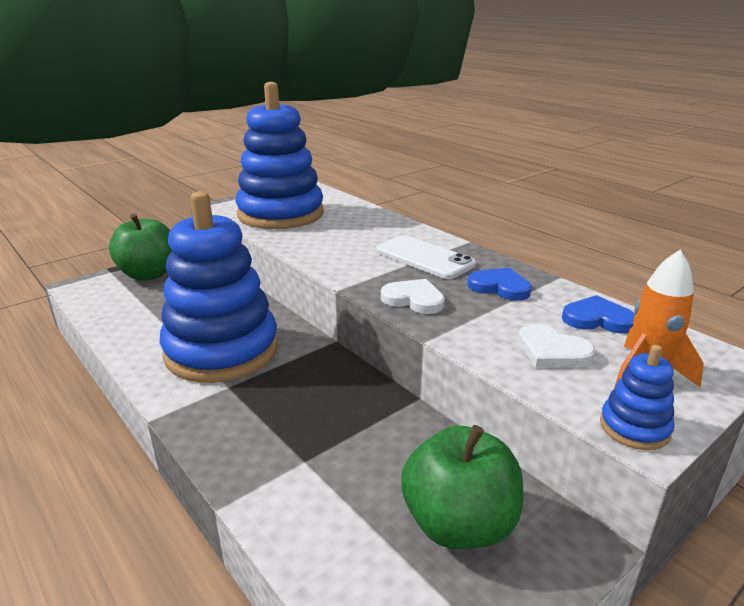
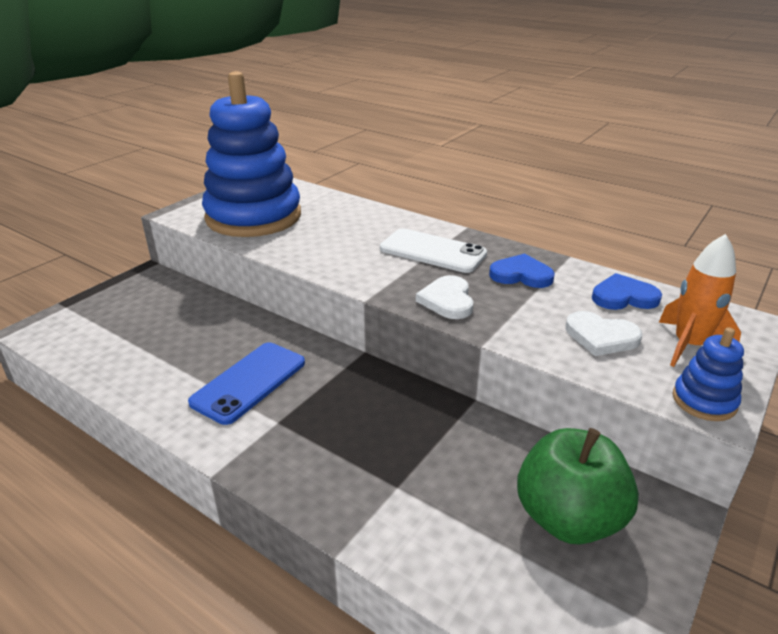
camera: 15 degrees left, 5 degrees up
(149, 274) = (115, 303): green apple -> none
(222, 350) = (249, 382): blue stacking toy -> blue phone
(414, 299) = (447, 300): white heart -> white heart turned 105 degrees counterclockwise

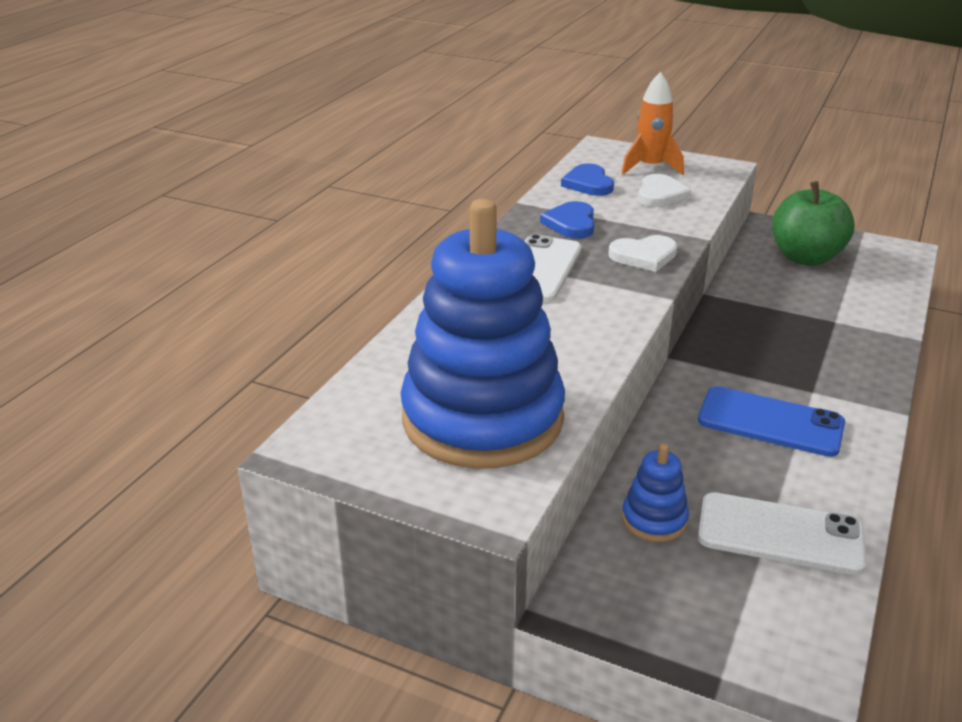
camera: 100 degrees left, 0 degrees up
(136, 352) = (780, 534): none -> white phone
(704, 401) = (718, 169): blue stacking toy -> blue stacking toy (654, 520)

